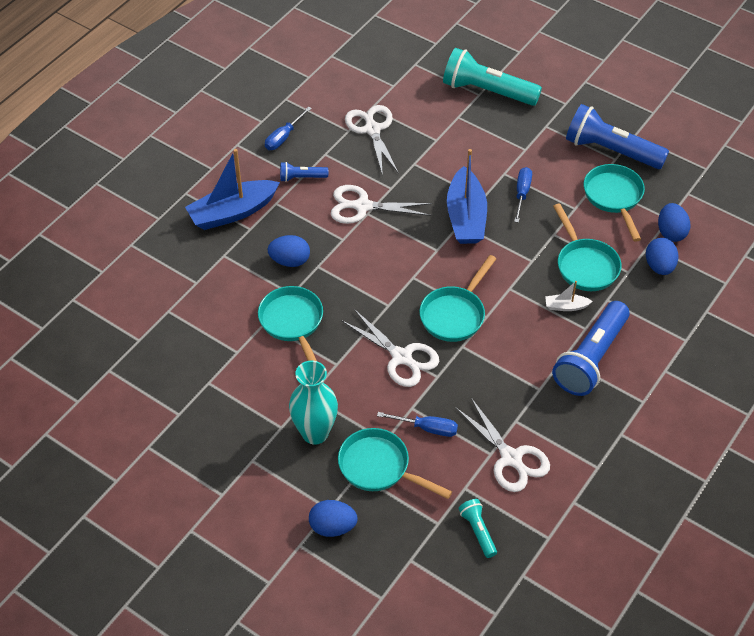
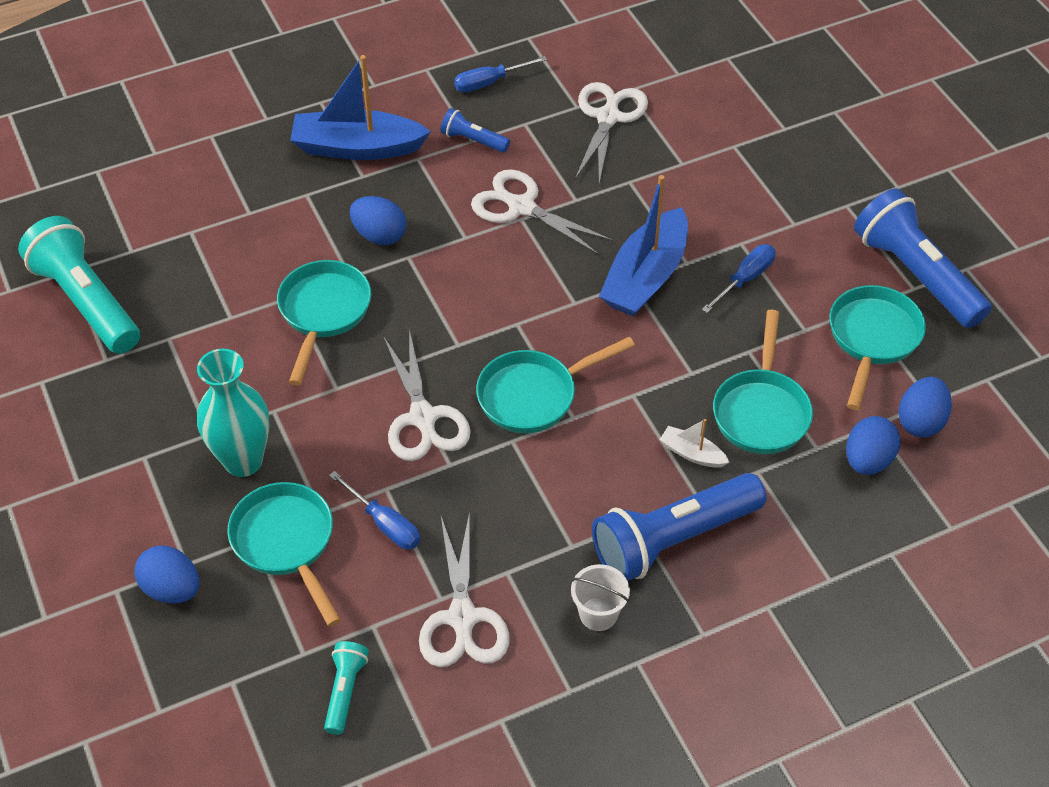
camera: 30 degrees right, 0 degrees up
(487, 91) = (799, 128): turquoise flashlight -> turquoise flashlight (87, 301)
(581, 419) = (598, 614): none -> white bucket

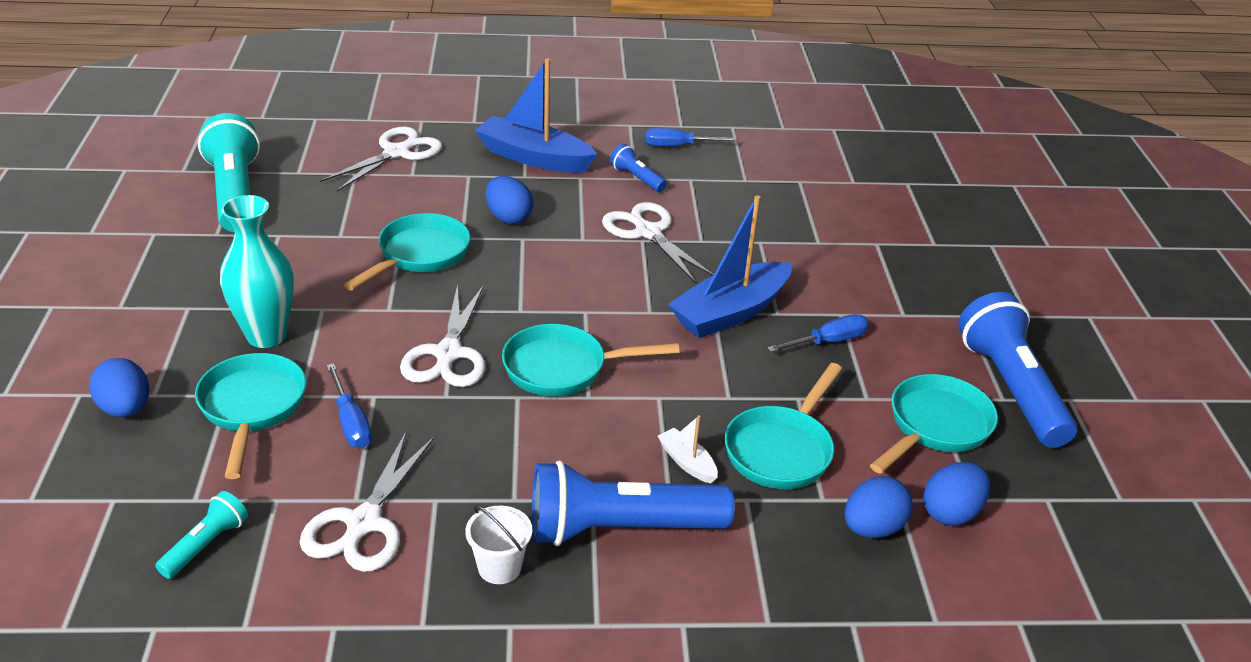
camera: 20 degrees right, 15 degrees down
(608, 117) = (769, 194): white scissors -> white scissors (397, 152)

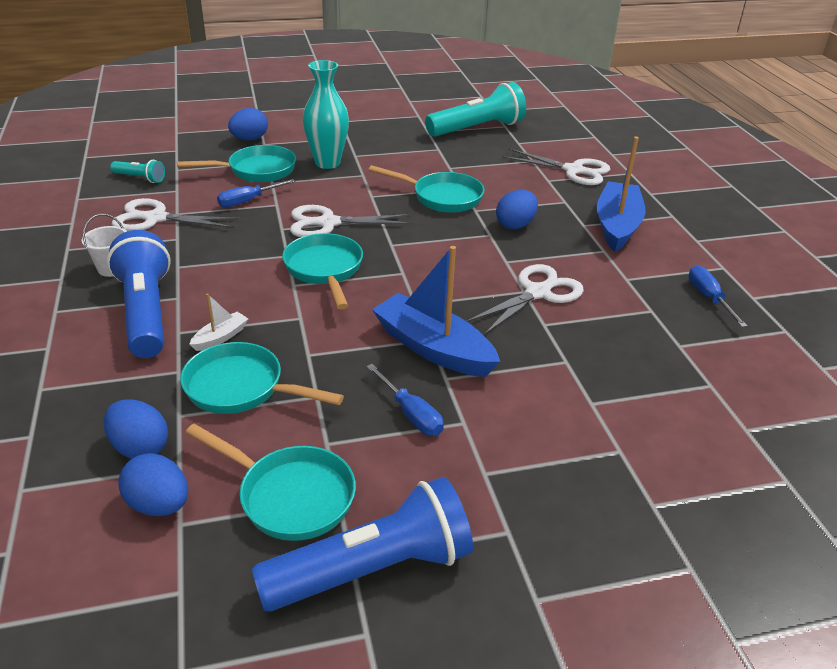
camera: 80 degrees right, 0 degrees up
(637, 178) = (626, 279): blue flashlight -> none

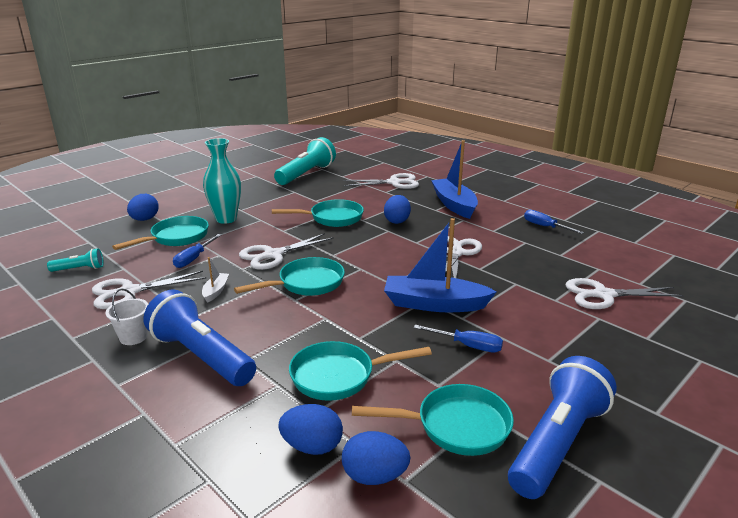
camera: 30 degrees left, 10 degrees down
(220, 337) = (283, 351): white boat -> white boat (215, 291)
(324, 270) = (306, 283): turquoise pan -> turquoise pan turned 105 degrees clockwise
(667, 423) = (603, 295): none -> white scissors

